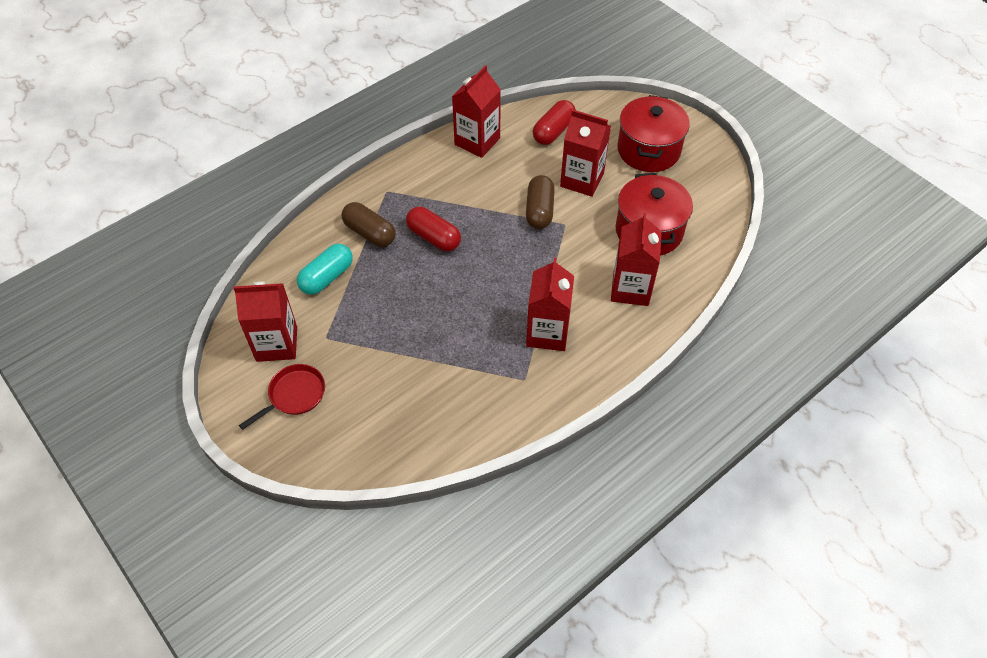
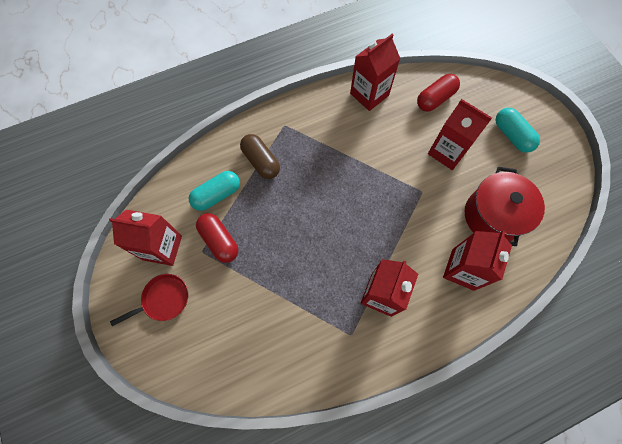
camera: 15 degrees right, 15 degrees up
(434, 237) = (311, 178): red capsule -> red capsule (219, 241)
(539, 210) = (404, 173): brown capsule -> none
(648, 150) = (512, 135): red pot -> turquoise capsule

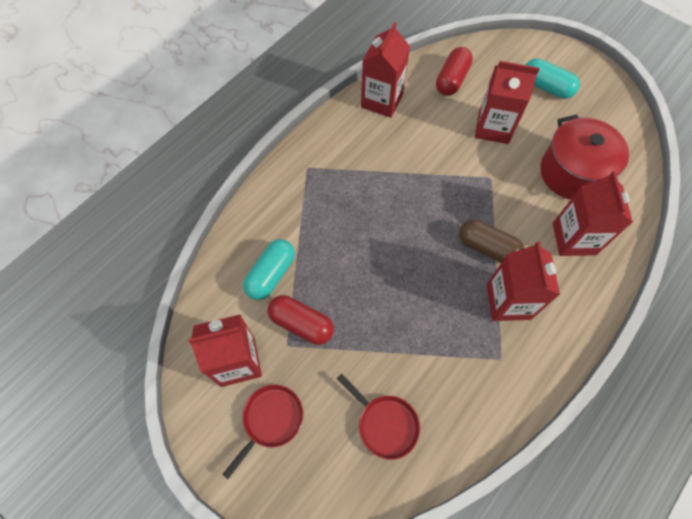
camera: 25 degrees left, 5 degrees down
(240, 341) = (385, 424): none -> red pan
(261, 161) = (302, 217): brown capsule -> brown capsule (487, 248)

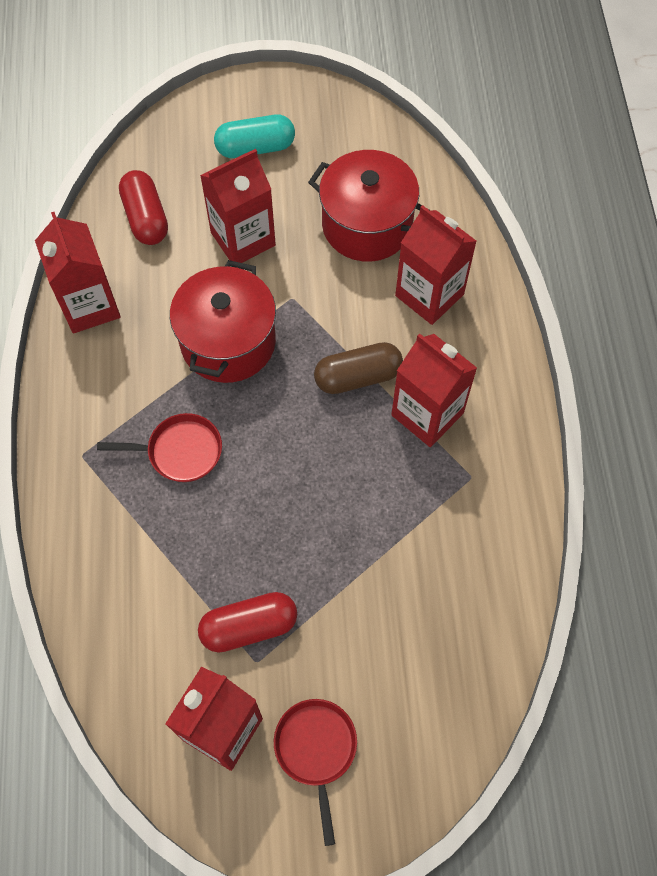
camera: 45 degrees left, 0 degrees up
(271, 274) = (163, 607): turquoise capsule -> none
(385, 424) = (427, 642): red pan -> red pan (180, 451)
(433, 172) = (228, 342): none -> red pot

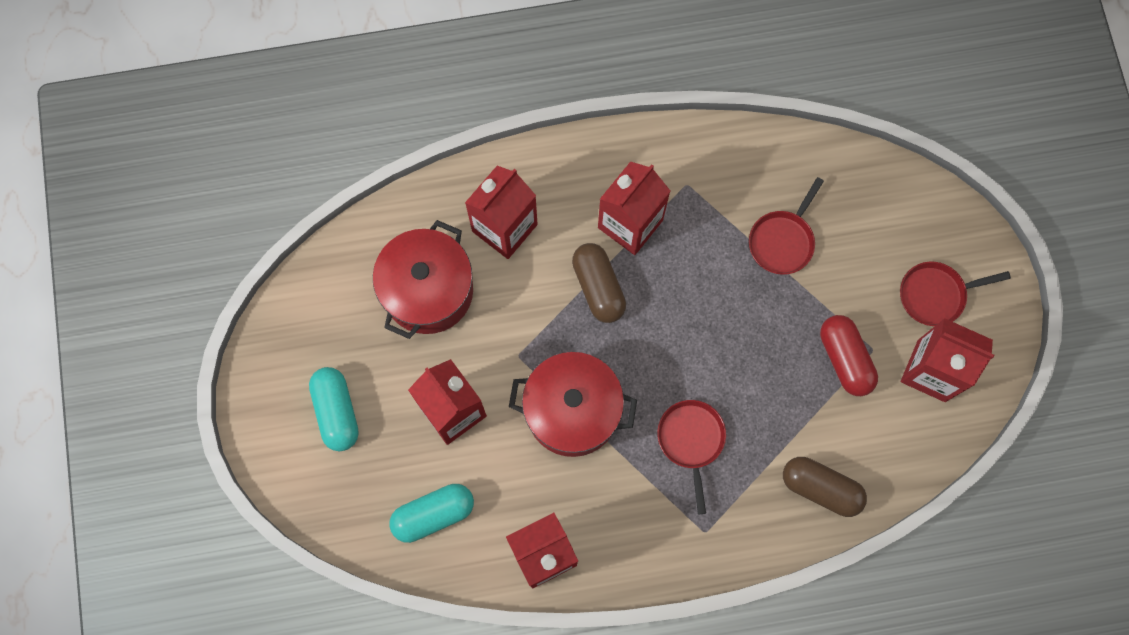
camera: 95 degrees left, 10 degrees up
(105, 579) = (820, 488): none -> brown capsule
(146, 218) = (433, 514): red capsule -> turquoise capsule
(398, 574) = (783, 241): none -> red pan

